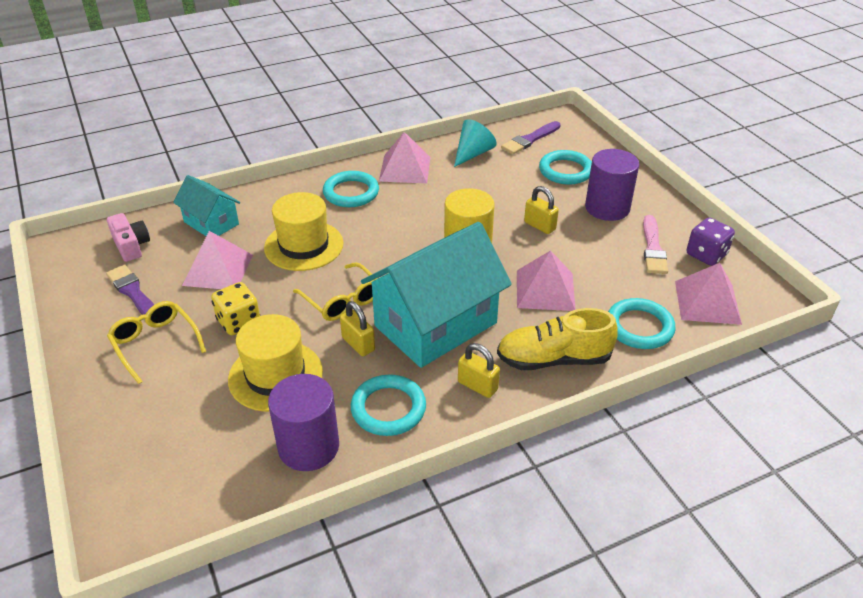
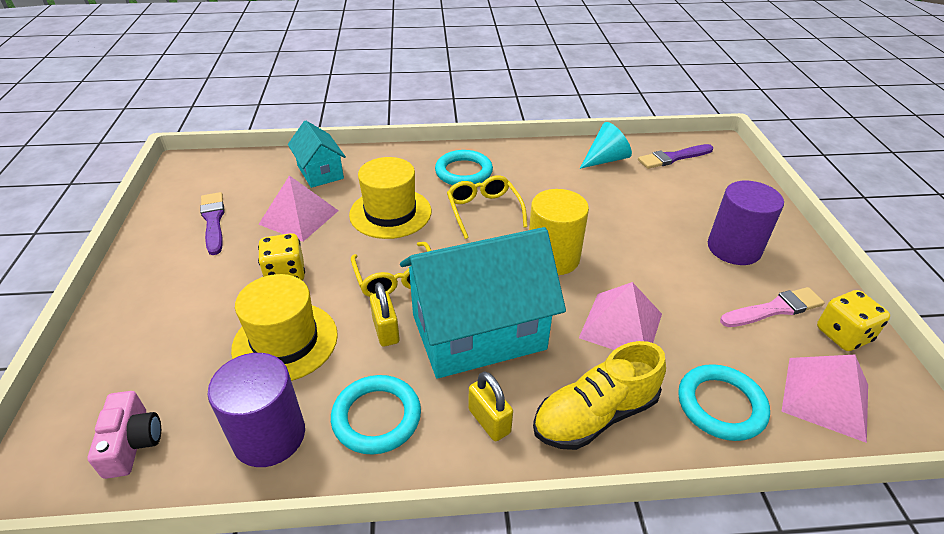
camera: 20 degrees right, 0 degrees up
(131, 245) = (240, 176): pink camera -> pink camera (132, 443)
(155, 343) = (199, 275): yellow glasses -> yellow glasses (484, 210)
(405, 169) = (528, 160): pink pyramid -> none
(539, 226) = (645, 250): yellow padlock -> none
(553, 359) = (595, 415): yellow shoe -> yellow shoe turned 45 degrees counterclockwise
(565, 171) = (700, 197): turquoise ring -> none
(653, 248) = (774, 309): pink brush -> pink brush turned 135 degrees counterclockwise
(706, 255) = (843, 335): purple dice -> yellow dice

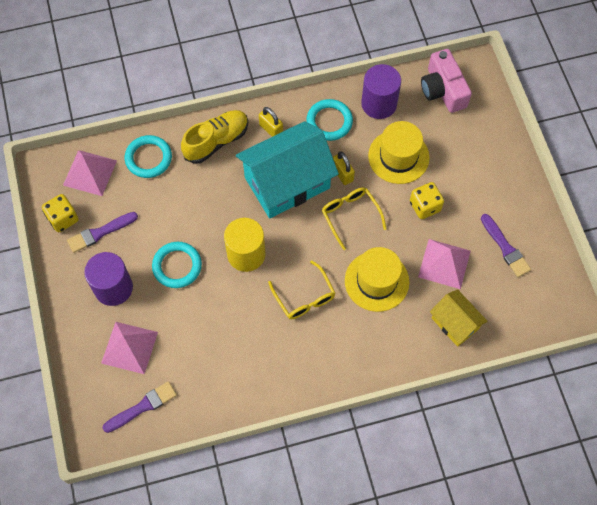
camera: 170 degrees right, 25 degrees up
(132, 443) = (443, 90): pink camera -> pink camera, size x1.52
(320, 172) = (455, 323): turquoise house -> yellow house
(463, 172) = (332, 347): turquoise ring -> turquoise ring (177, 266)
(605, 159) = (206, 391): turquoise cone -> none
(621, 325) = (200, 202): pink pyramid -> pink pyramid (129, 347)
(774, 309) = (100, 233): pink brush -> purple brush

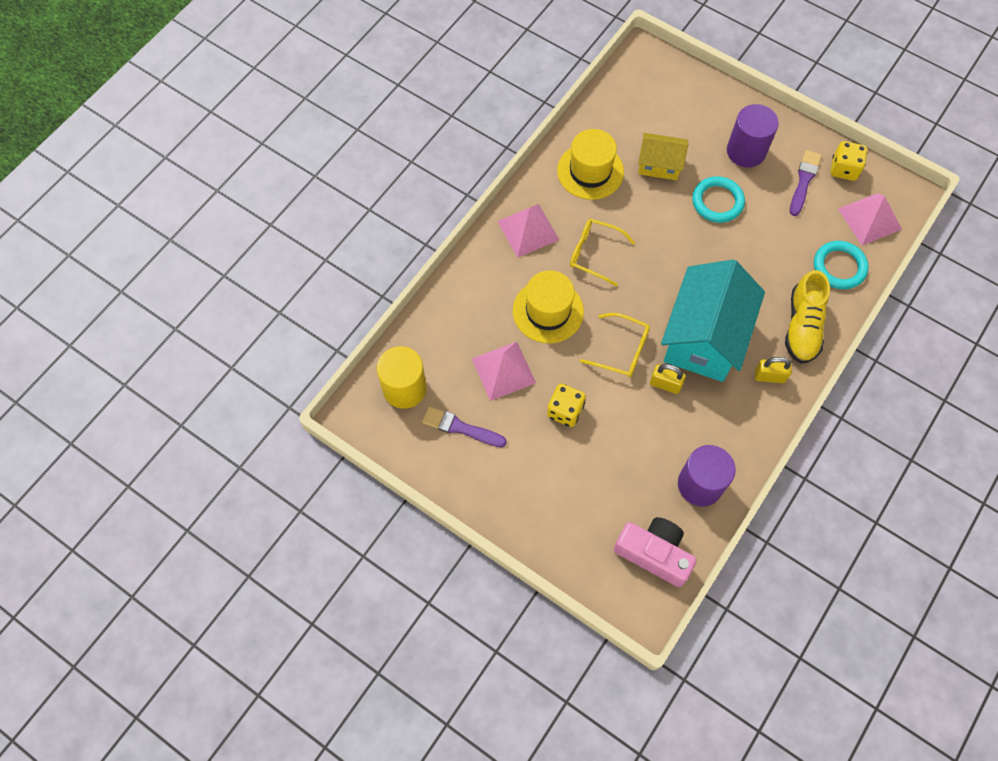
camera: 140 degrees right, 0 degrees up
(129, 347) = (687, 122): pink pyramid -> pink pyramid (528, 230)
(142, 407) = (634, 94): purple brush -> none
(246, 254) = (674, 251): yellow cylinder -> yellow cylinder (404, 388)
(329, 122) = (727, 427): turquoise ring -> none
(398, 157) = (631, 442): yellow hat -> yellow hat (590, 171)
(455, 323) = (452, 325): yellow house -> yellow house (659, 165)

